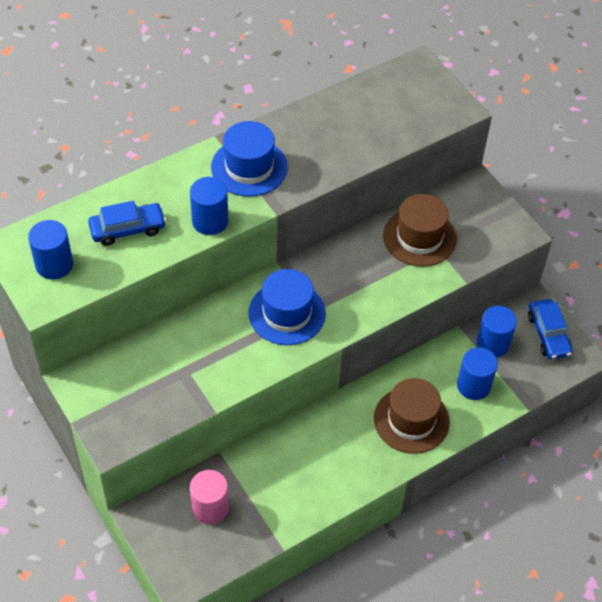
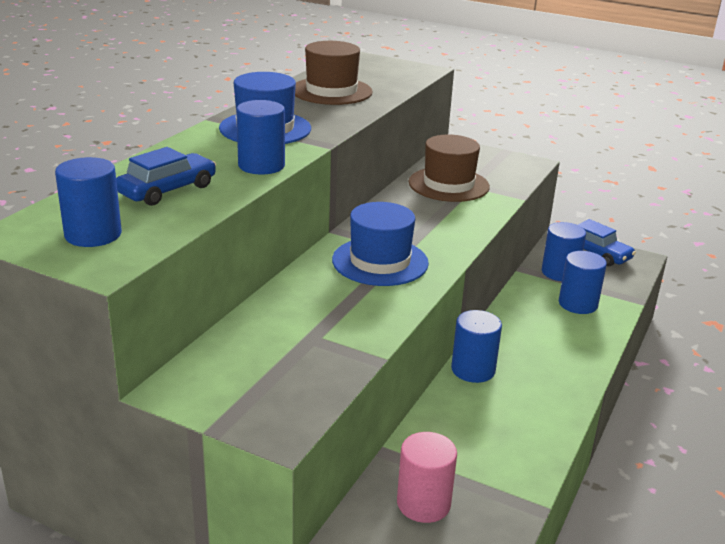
camera: 30 degrees left, 25 degrees down
(332, 415) = (473, 370): none -> blue cylinder
(411, 420) = (553, 346): brown hat -> brown hat (331, 91)

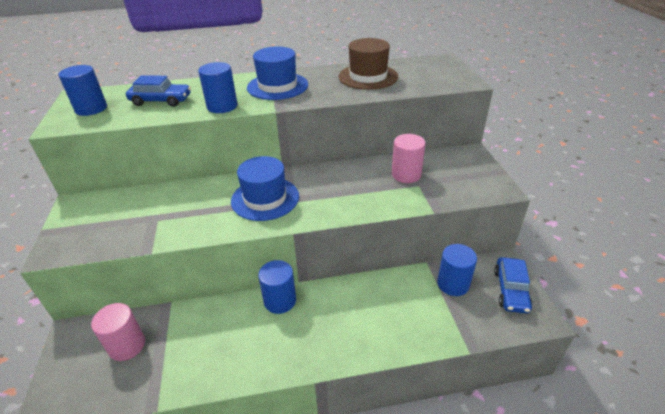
camera: 55 degrees right, 10 degrees up
(448, 184) = (406, 174): brown hat -> pink cylinder
(578, 304) = (421, 313): blue cylinder -> none

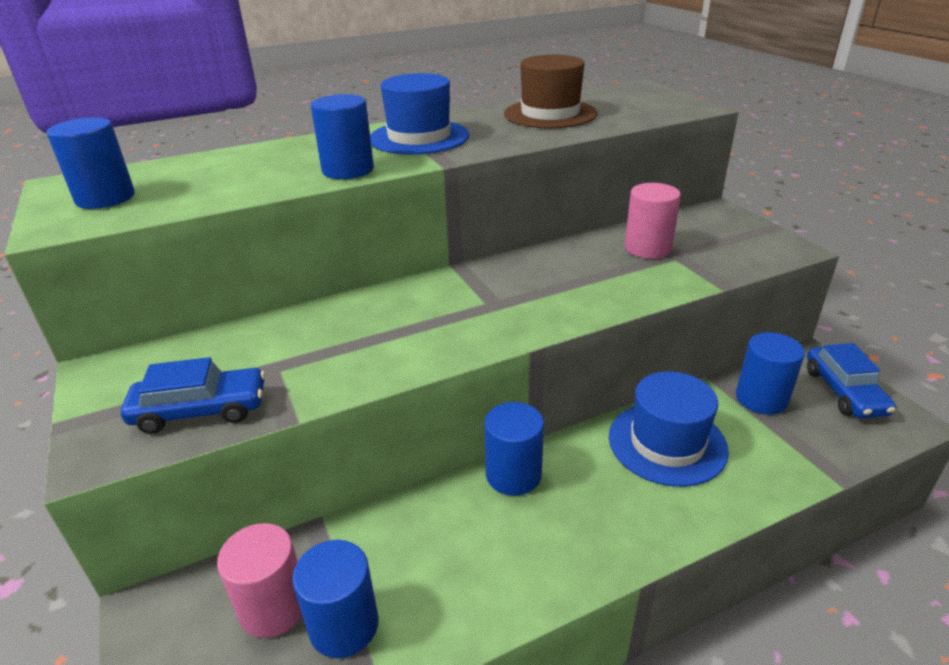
camera: 15 degrees left, 5 degrees down
(155, 364) = (344, 625): none -> blue cylinder
(161, 101) = (231, 174): blue car -> blue car (200, 410)
(265, 198) = (451, 310): blue hat -> blue hat (667, 443)

